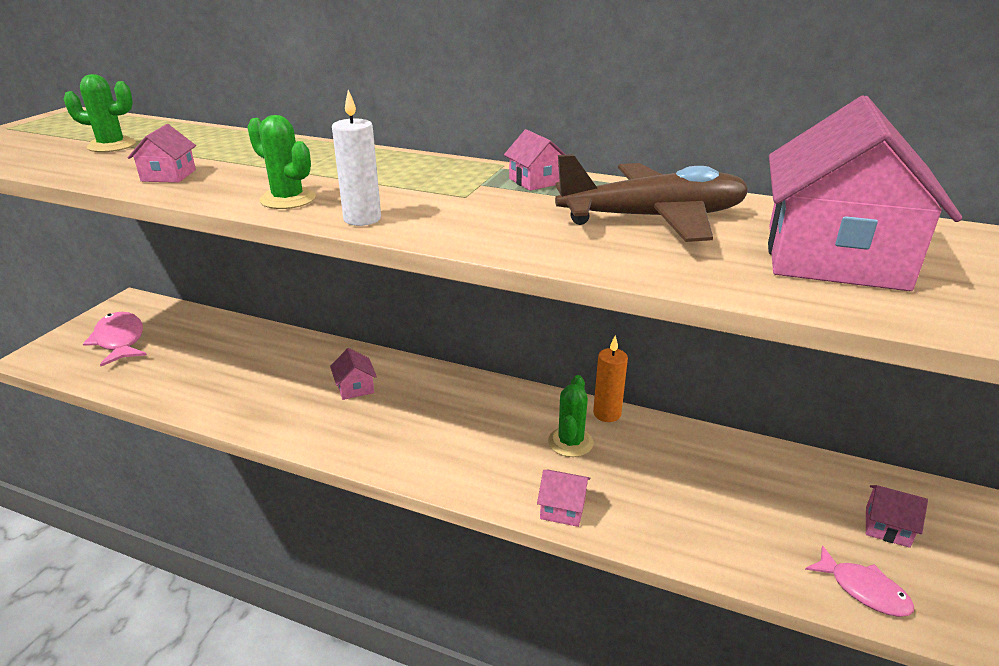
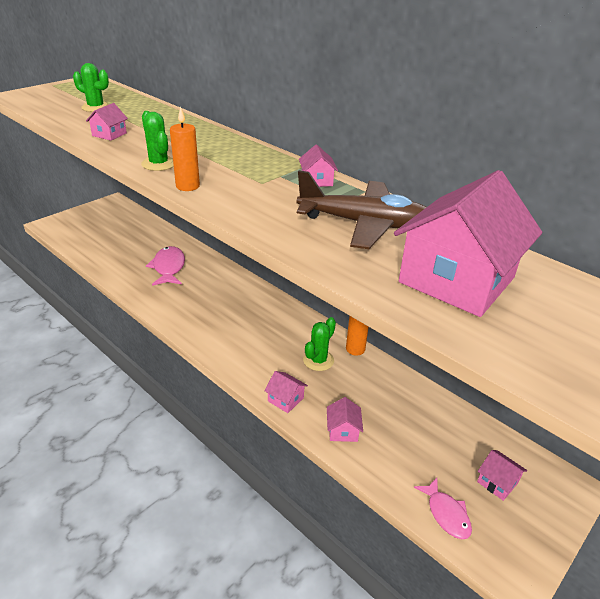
camera: 20 degrees right, 5 degrees up
(120, 340) = (96, 225): pink fish -> pink fish (168, 267)
(355, 388) = (209, 288): pink house -> pink house (343, 430)
(362, 219) = (187, 186): white candle -> orange candle

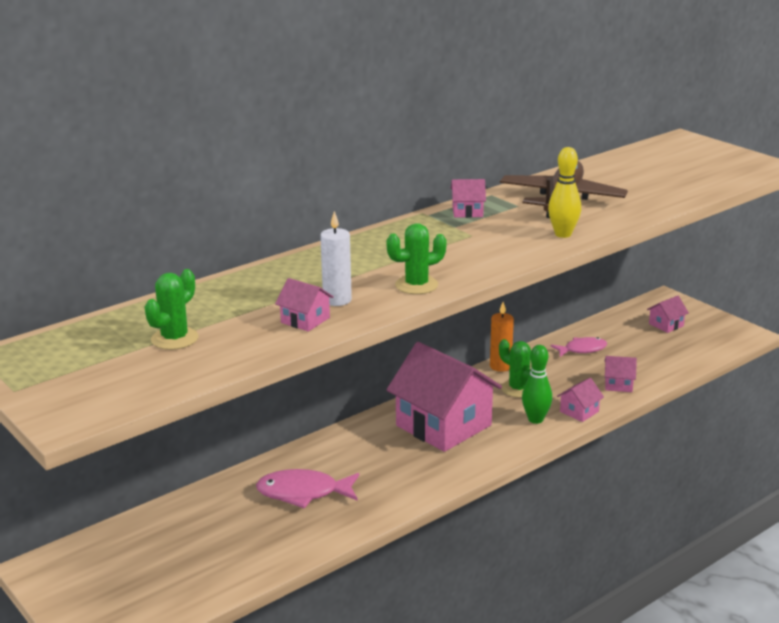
camera: 80 degrees left, 10 degrees down
(138, 141) = (337, 300): none -> white candle
(187, 186) = (481, 269): orange candle -> none
(268, 371) = (535, 419): none -> green bowling pin
(270, 223) = (563, 234): none -> yellow bowling pin
(446, 514) = (701, 350): pink fish -> pink fish (582, 349)
(456, 280) = (646, 180): pink house -> pink house (443, 425)

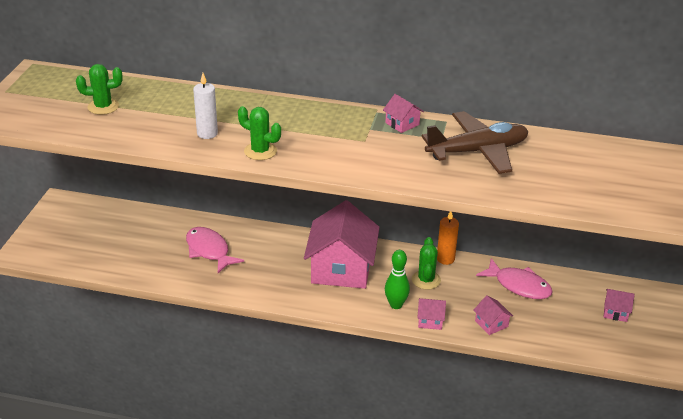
camera: 50 degrees right, 10 degrees up
(305, 320) = (169, 135): pink house -> none
(563, 234) = (415, 174): yellow bowling pin -> none
(582, 349) = (519, 285): pink fish -> pink fish, size x1.52

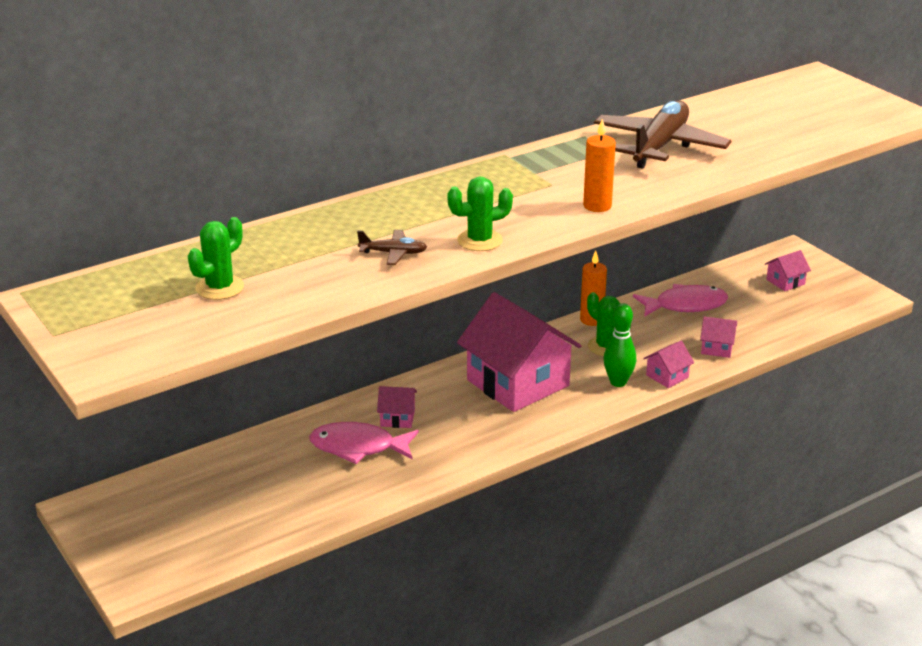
camera: 45 degrees left, 5 degrees down
(207, 133) = (393, 253): white candle -> brown plane
(361, 167) = (597, 206): none -> orange candle
(402, 124) = (553, 155): pink house -> pink house (397, 418)

